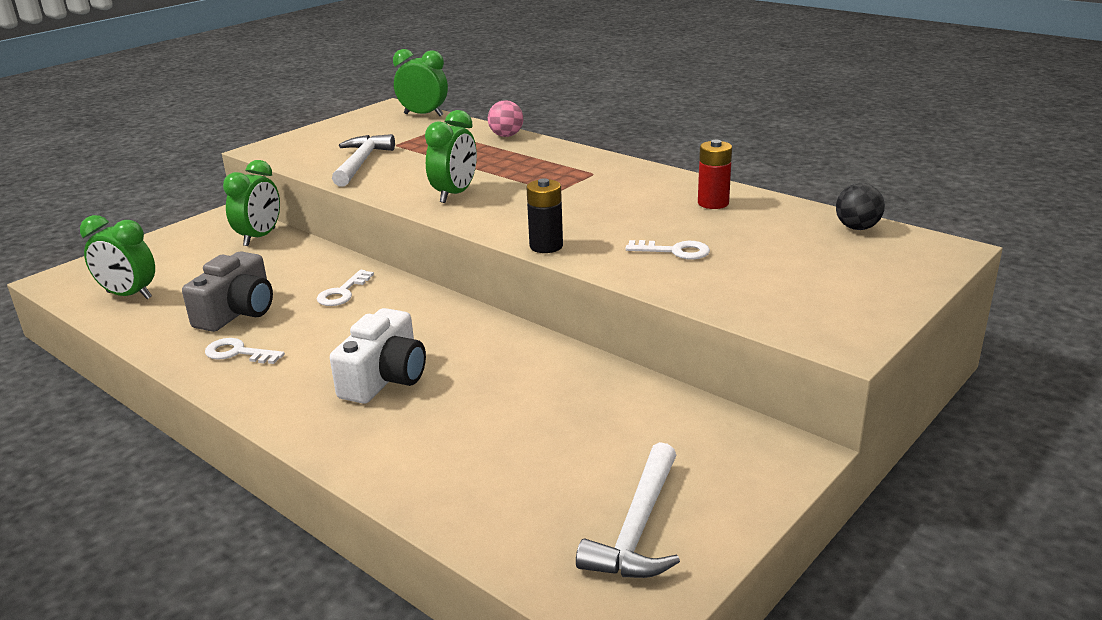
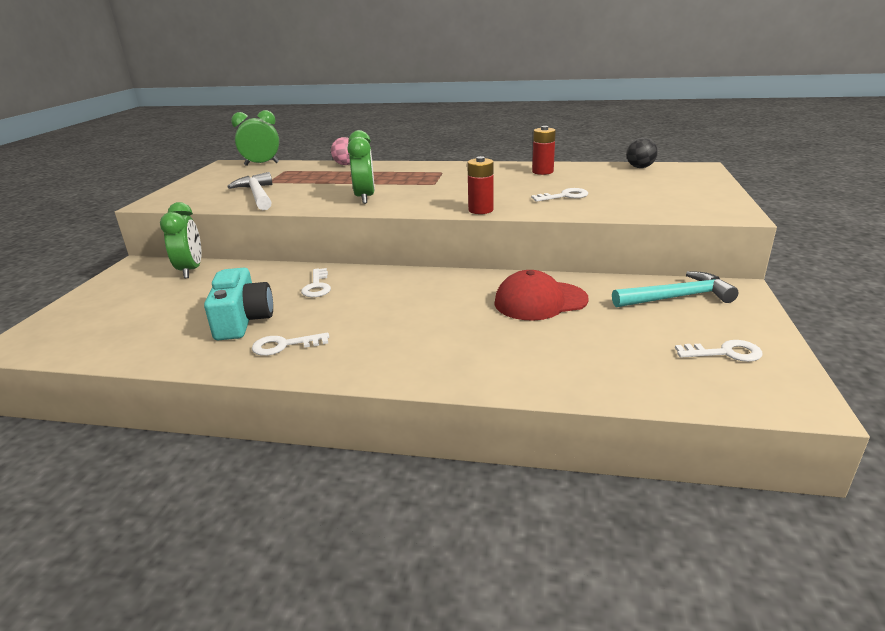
camera: 30 degrees left, 0 degrees up
(129, 295) = (115, 336): green clock -> none
(237, 312) = (243, 320): grey camera -> turquoise camera
(385, 378) = (431, 326): white camera -> none
(532, 386) = (540, 301): none -> red cap
(546, 246) = (480, 210): black battery -> red battery
(638, 528) = (725, 353): white hammer -> white key
(696, 437) = (676, 297): none -> turquoise hammer

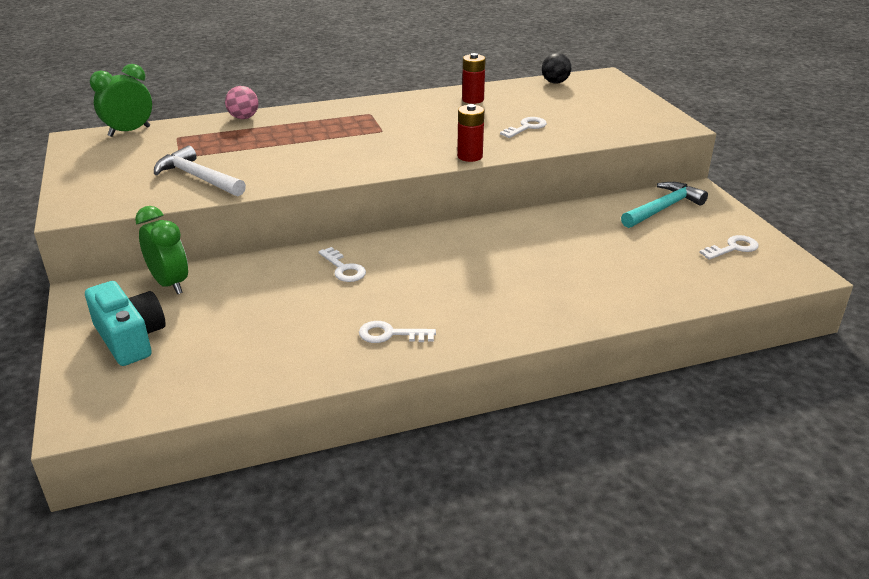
camera: 30 degrees left, 5 degrees up
(243, 320) = (314, 322): turquoise camera -> turquoise camera (130, 338)
(284, 345) = (390, 334): white key -> white key turned 45 degrees clockwise
(365, 198) = (333, 161): green clock -> none
(540, 301) = (565, 236): red cap -> none

